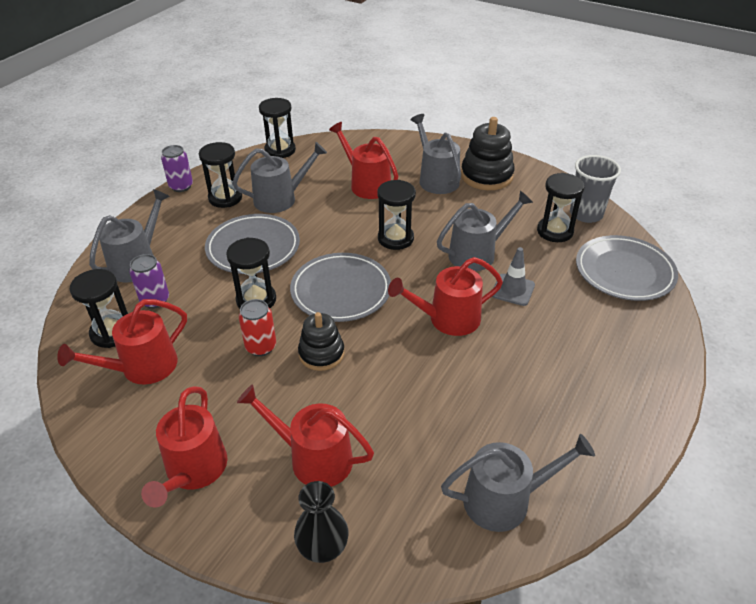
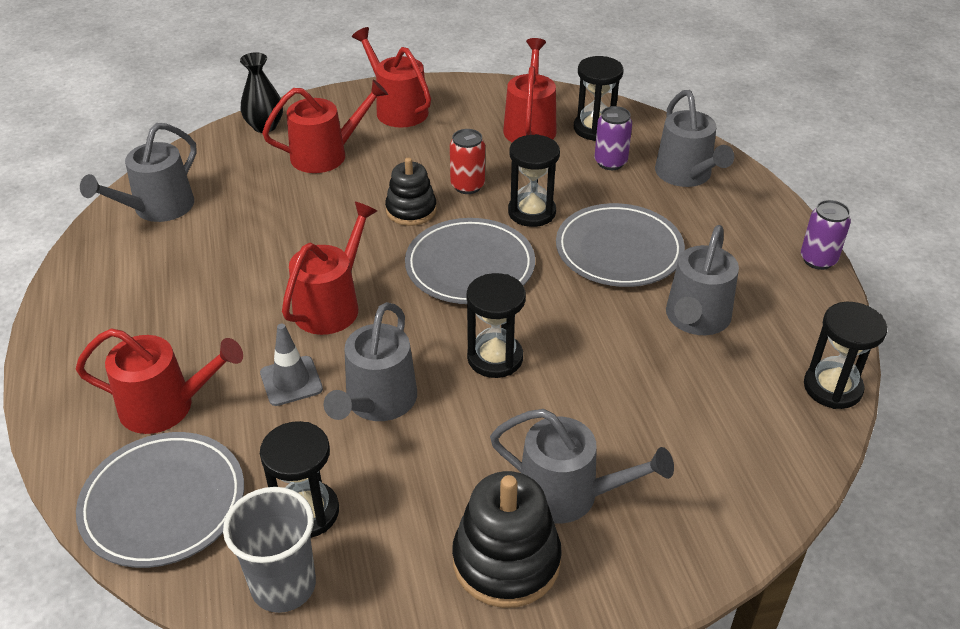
camera: 135 degrees right, 0 degrees up
(225, 198) = (749, 279): black hourglass -> none
(367, 184) = (640, 413): red watering can -> red watering can (166, 406)

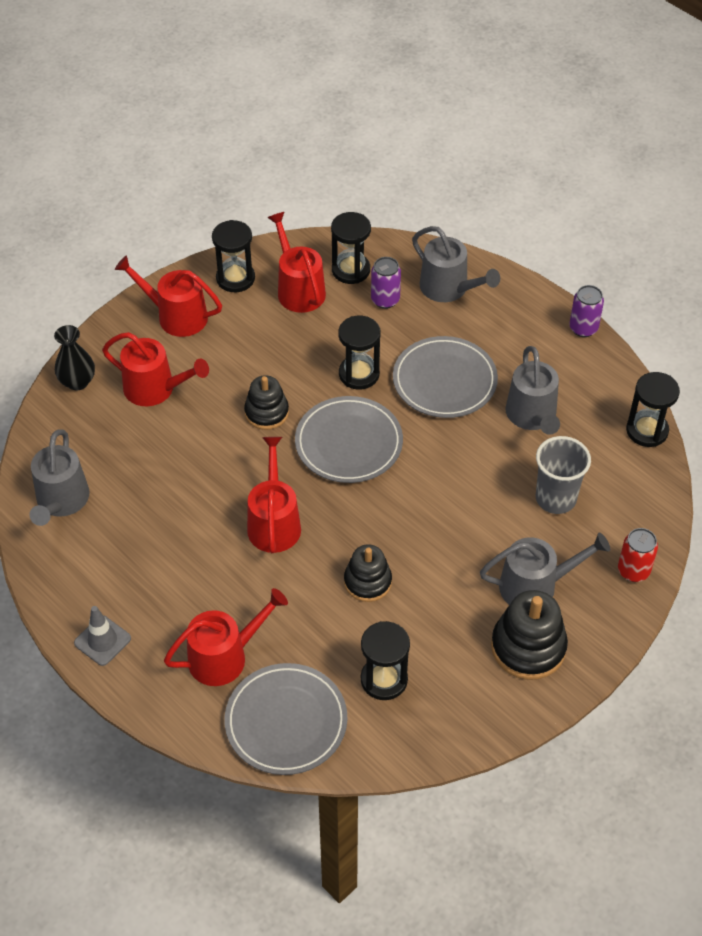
camera: 30 degrees left, 10 degrees up
(283, 585) = (408, 732): grey cup -> grey cup (555, 498)
(291, 381) = (296, 595): grey traffic cone -> grey traffic cone (102, 641)
(326, 155) = (155, 389): red watering can -> red watering can turned 75 degrees clockwise
(377, 402) = (367, 582): grey watering can -> black stacking toy
(467, 186) = (292, 370): red can -> red can (633, 571)
(495, 358) = (421, 510): black hourglass -> black hourglass (235, 278)

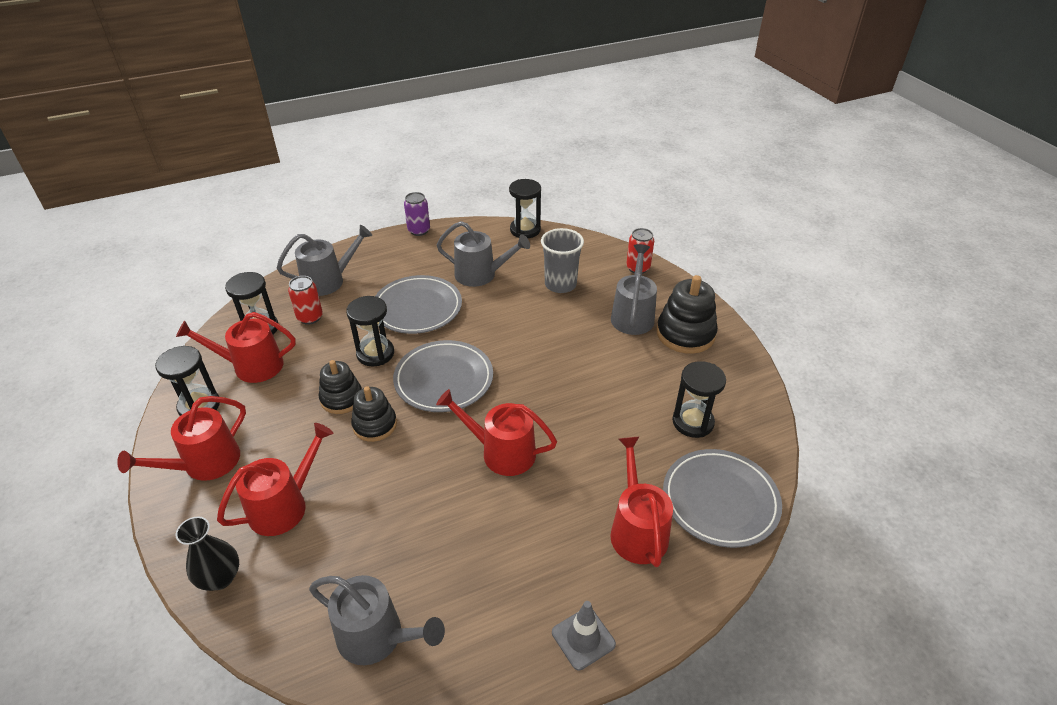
camera: 70 degrees left, 10 degrees down
(367, 582) = (592, 406): black stacking toy -> black stacking toy (341, 398)
(385, 300) = (310, 317): purple can -> red can

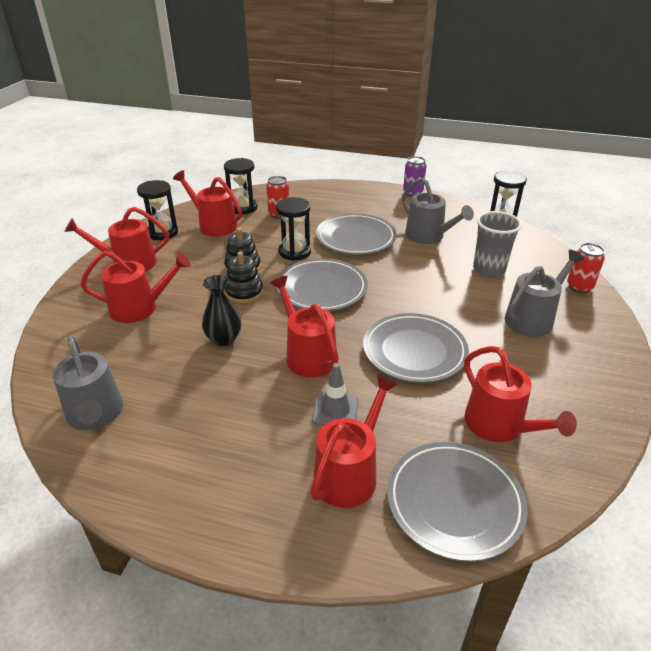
camera: 40 degrees right, 5 degrees down
(220, 578) = (64, 326): black vase -> black vase (224, 339)
(328, 281) = (315, 198): grey watering can -> none
(579, 396) = (414, 351): none -> grey plate
(583, 638) = (215, 517): grey traffic cone -> grey traffic cone (335, 410)
(685, 334) = (572, 356): black stacking toy -> none
(692, 422) = (499, 426): black hourglass -> red watering can

